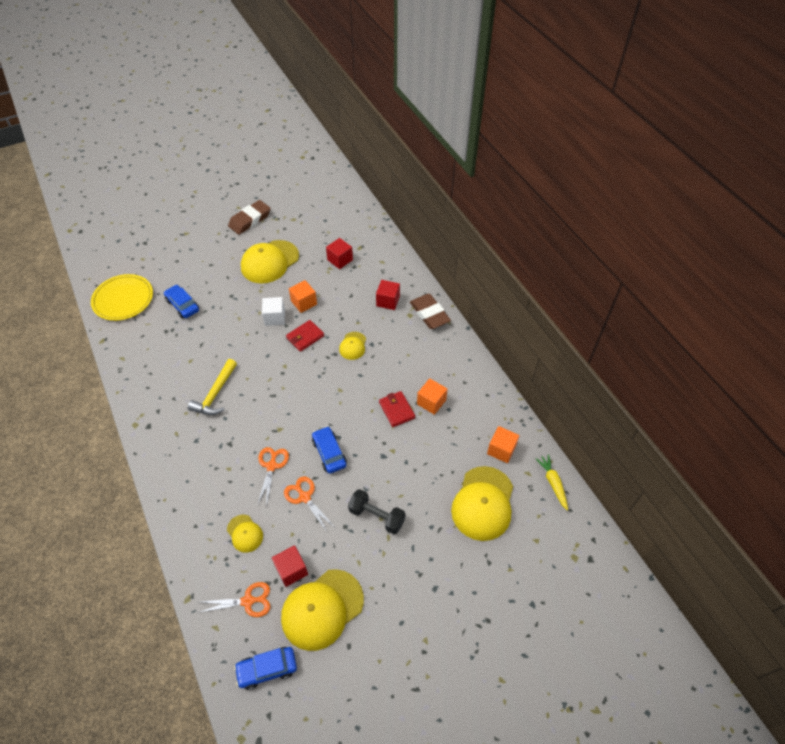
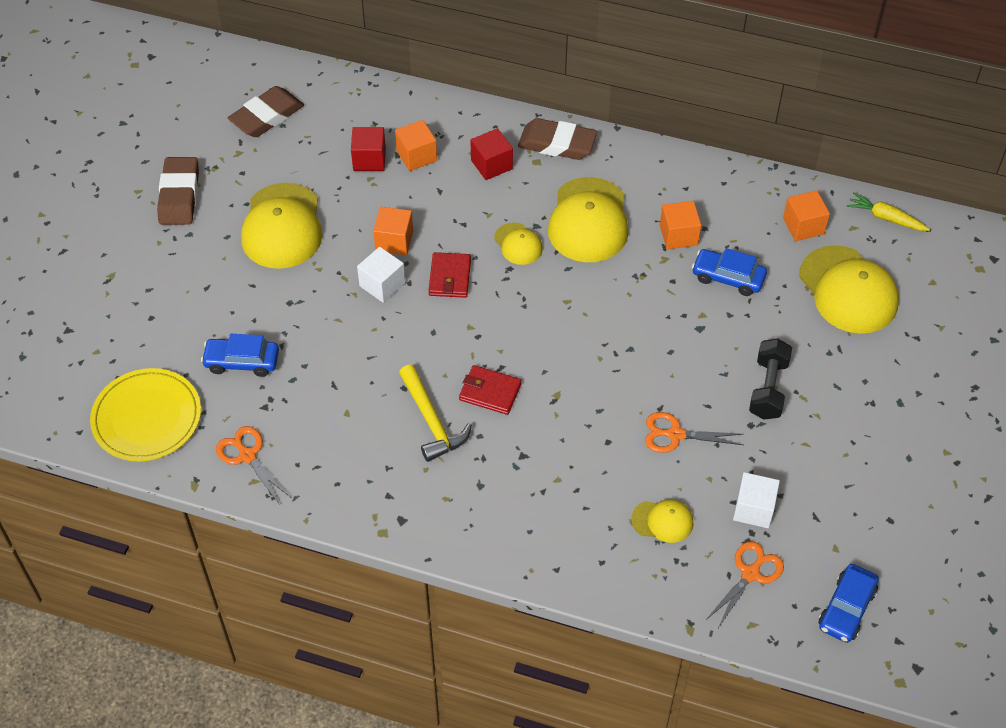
camera: 45 degrees left, 0 degrees up
(271, 466) = (600, 436): orange scissors -> orange scissors (247, 456)
(291, 570) = (753, 509): red cube -> white cube
(322, 609) = (827, 514): yellow cap -> yellow cap (588, 221)
(323, 212) = (267, 116): none -> brown eraser
(329, 453) = (642, 372): blue car -> blue car (728, 277)
(361, 273) = (416, 156): none -> orange cube
(377, 516) = (768, 388): black dumbbell -> black dumbbell turned 60 degrees counterclockwise
(397, 410) = (654, 272): red wallet -> red wallet (490, 392)

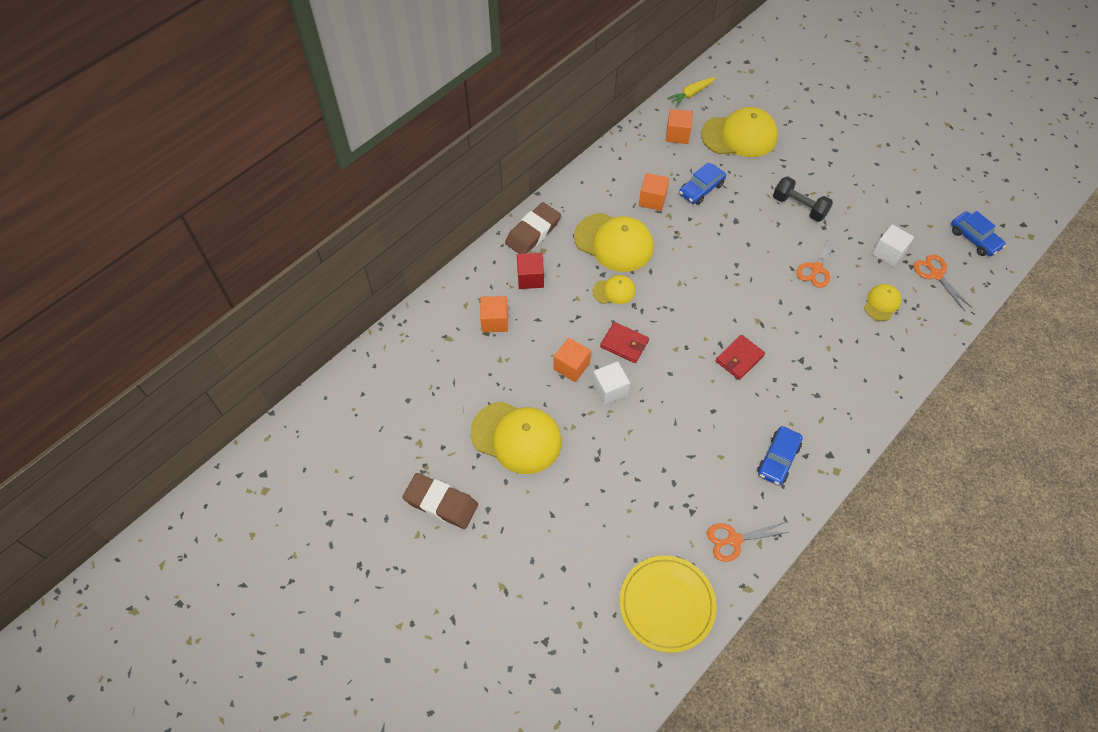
camera: 65 degrees left, 5 degrees up
(242, 362) = (641, 513): blue car -> blue car (778, 459)
(267, 116) = (391, 408): brown eraser -> none
(369, 159) = (480, 353): red cube -> none
(432, 421) = (750, 404): yellow hammer -> none

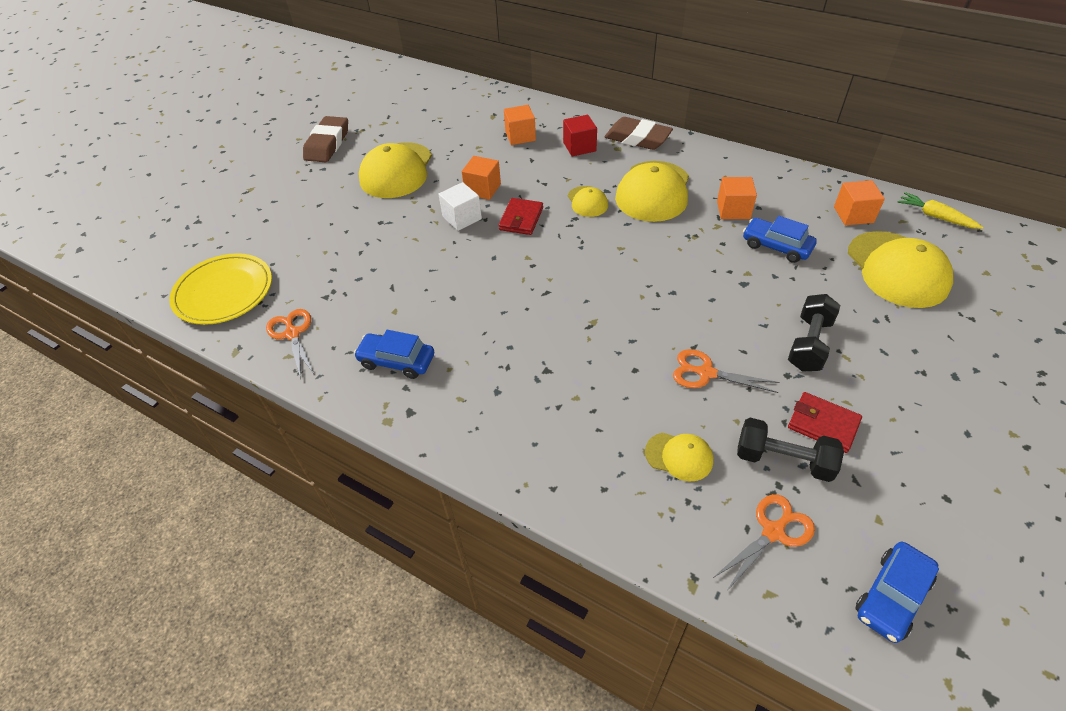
camera: 80 degrees right, 10 degrees down
(739, 358) = (530, 311): red wallet -> red wallet (823, 424)
(888, 253) = (783, 460): white cube -> black dumbbell

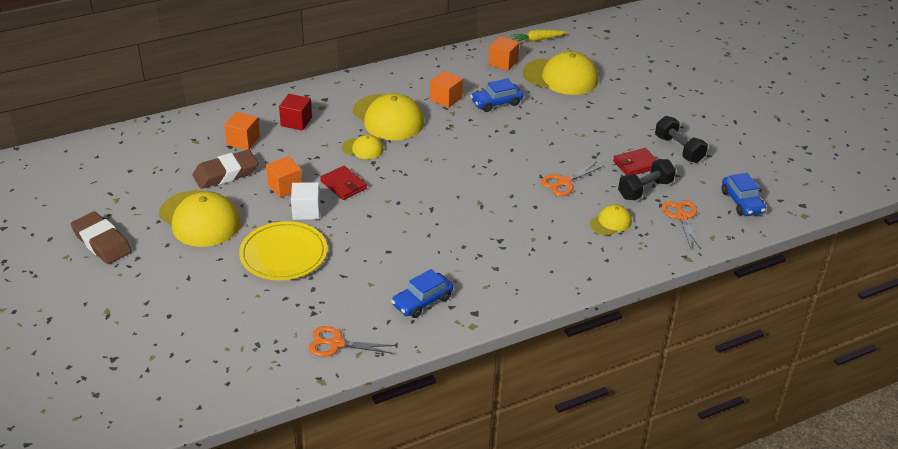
camera: 60 degrees left, 10 degrees down
(223, 292) = (239, 368): yellow plate -> yellow plate (283, 254)
(637, 138) = (322, 94): brown eraser -> brown eraser (226, 174)
(809, 344) = (581, 137): black dumbbell -> black dumbbell (678, 149)

